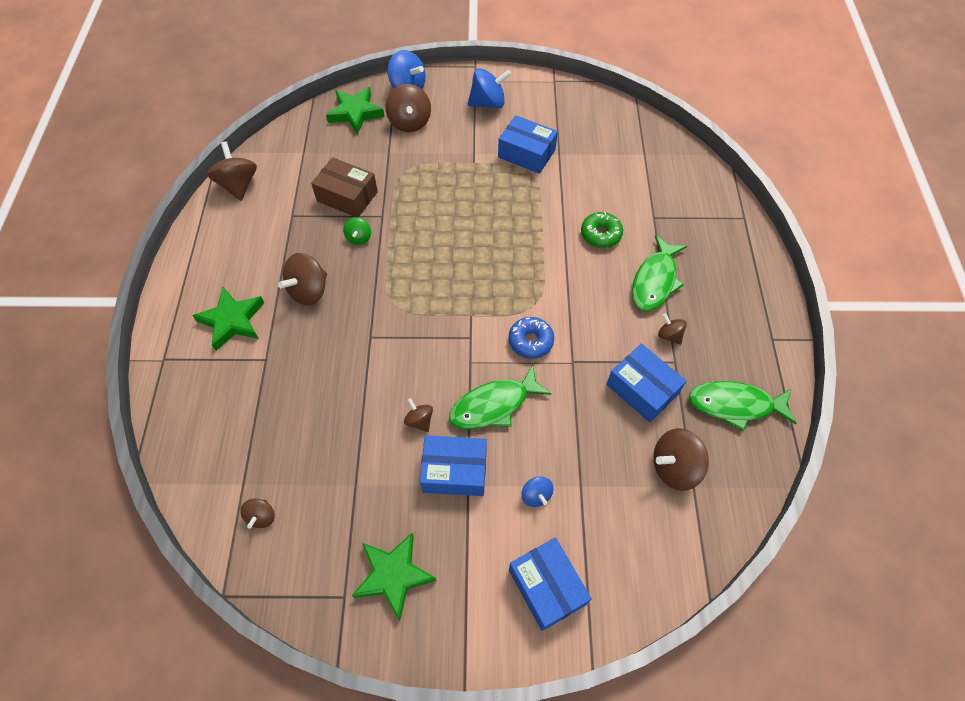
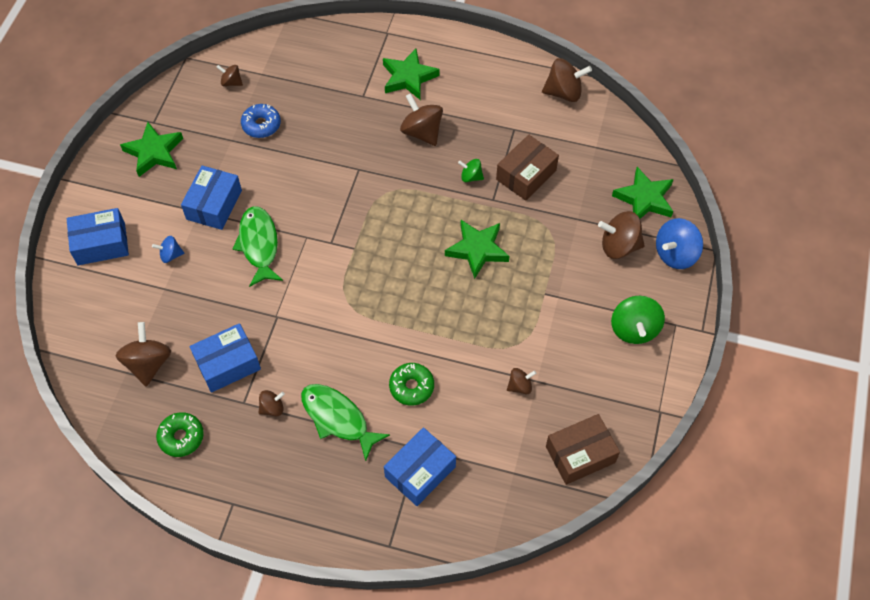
camera: 105 degrees right, 0 degrees up
(419, 420) = (266, 190): brown spinning top -> brown spinning top (520, 386)
(443, 216) = (477, 250): none -> green star
(488, 103) = (634, 329): blue spinning top -> green spinning top
(526, 154) = (544, 348): blue box -> blue box (420, 472)
(530, 341) = (309, 288): blue donut -> blue donut (261, 125)
(610, 118) = (580, 454): none -> brown box
(735, 405) = (181, 437): green fish -> green donut

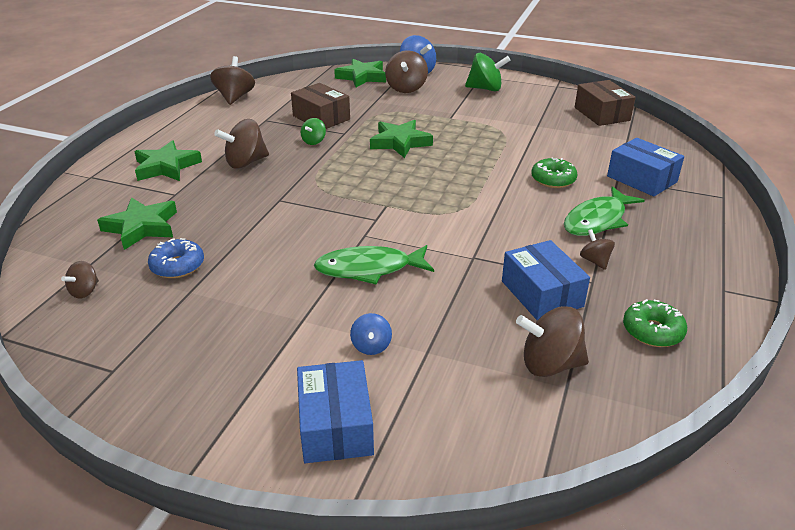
camera: 85 degrees left, 25 degrees down
(154, 152) = (174, 368): green star -> green star (141, 227)
(214, 205) = (295, 306): blue box -> none
(520, 386) = (543, 132): brown spinning top -> none

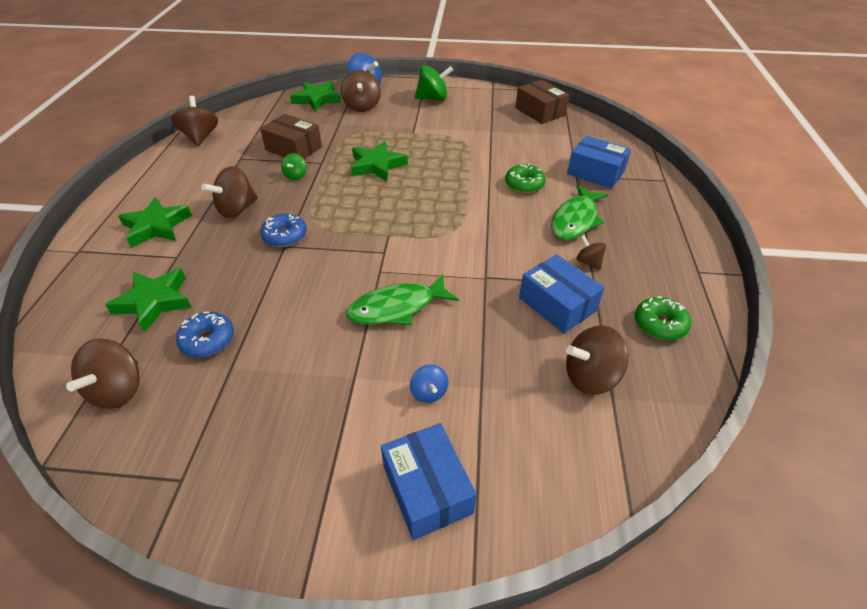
camera: 15 degrees left, 10 degrees up
(85, 291) = (118, 390): brown spinning top -> brown spinning top, size x1.80
(283, 191) = (285, 236): none -> blue donut

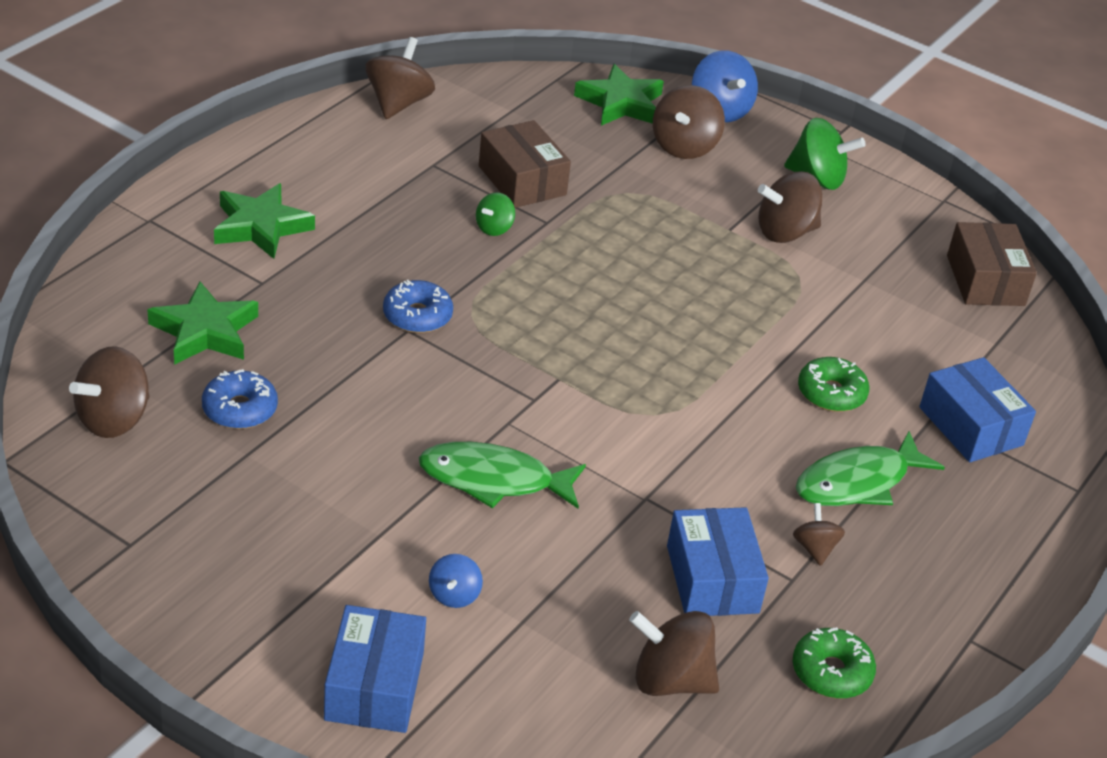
camera: 25 degrees right, 5 degrees down
(237, 209) = (378, 247): brown spinning top -> brown spinning top (785, 232)
(377, 165) = (626, 262): green star -> none

